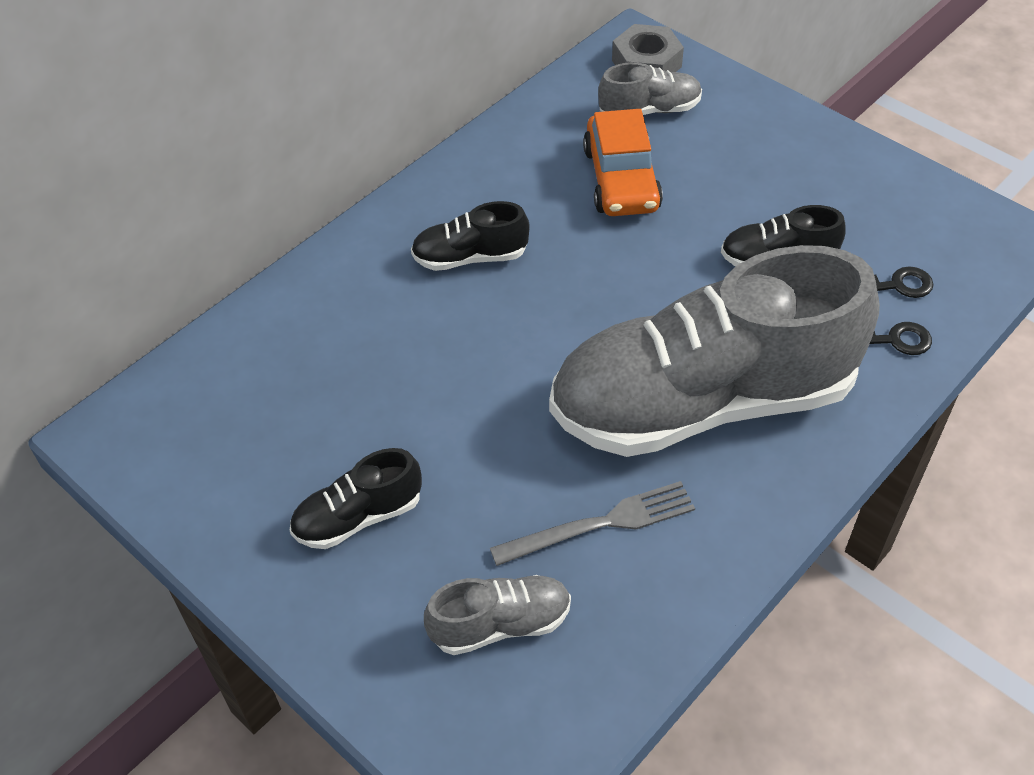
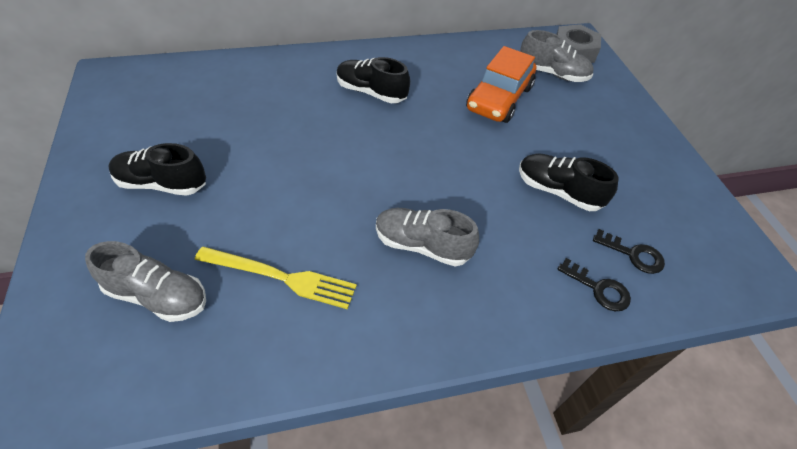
camera: 30 degrees right, 0 degrees up
(600, 524) = (281, 277): grey fork -> yellow fork
(702, 402) = (422, 245): grey shoe -> grey shoe, size x0.41

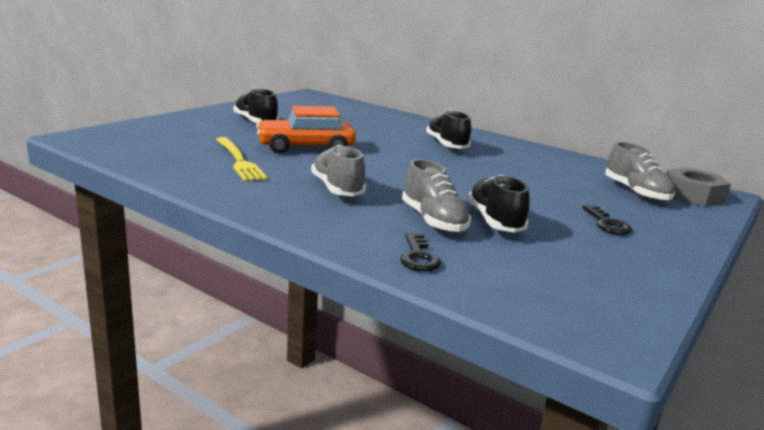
camera: 50 degrees right, 30 degrees down
(158, 296) = (179, 140): grey shoe -> grey shoe (433, 221)
(499, 98) = (548, 181): orange car -> orange car (306, 147)
(633, 254) = (490, 265): black key -> black key (607, 224)

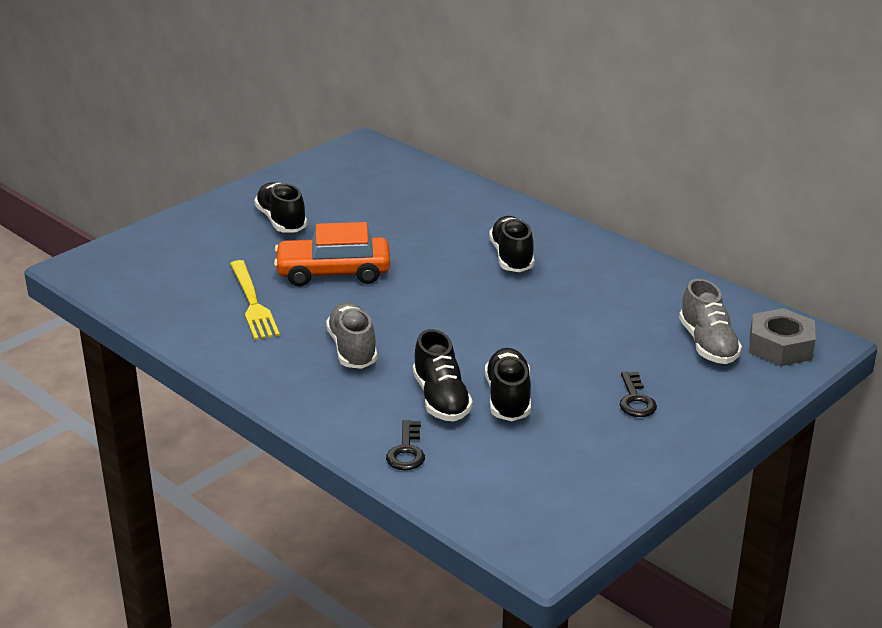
camera: 10 degrees right, 10 degrees up
(433, 221) = (441, 399): grey shoe -> black shoe

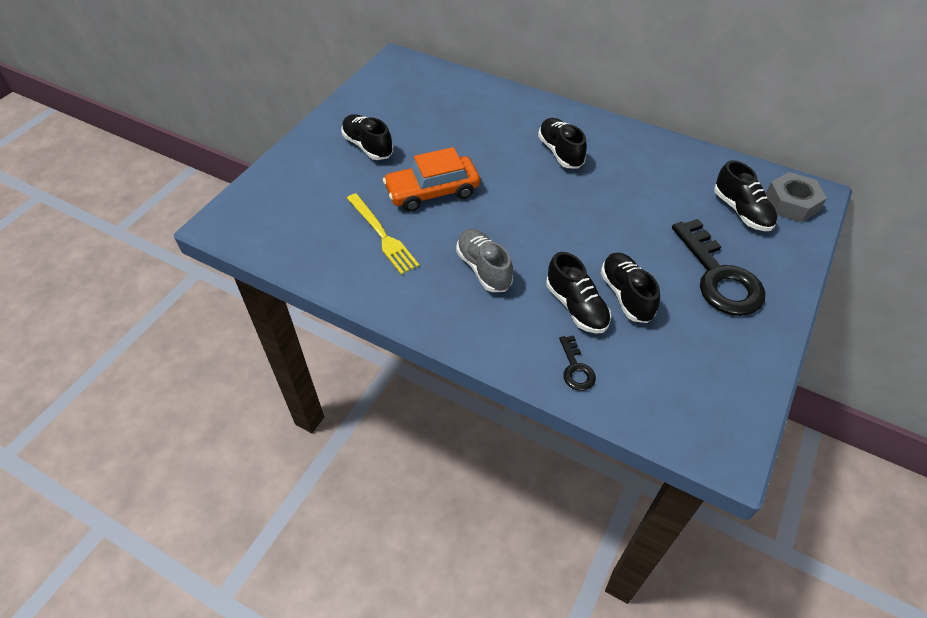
camera: 15 degrees left, 20 degrees up
(635, 400) = (719, 277): black key -> black key, size x2.17
(708, 344) = (741, 211): grey shoe -> black shoe

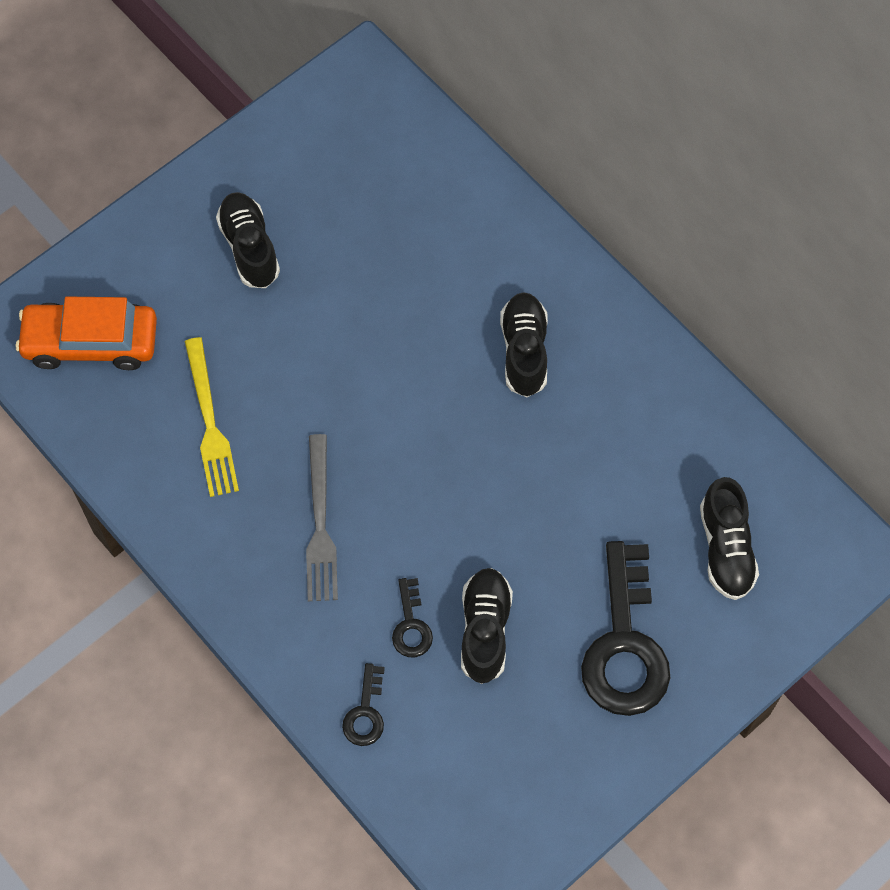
camera: 20 degrees right, 15 degrees up
(432, 192) = (307, 367): orange car -> orange car (91, 342)
(484, 269) = (320, 524): grey shoe -> grey fork
(576, 307) = (411, 625): black shoe -> black key
(791, 203) = (808, 559): grey nut -> none

